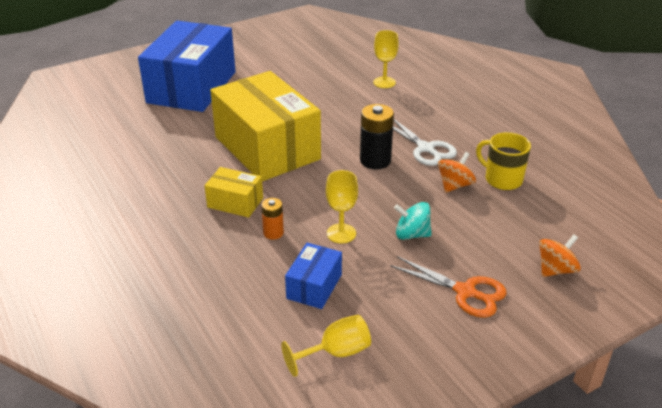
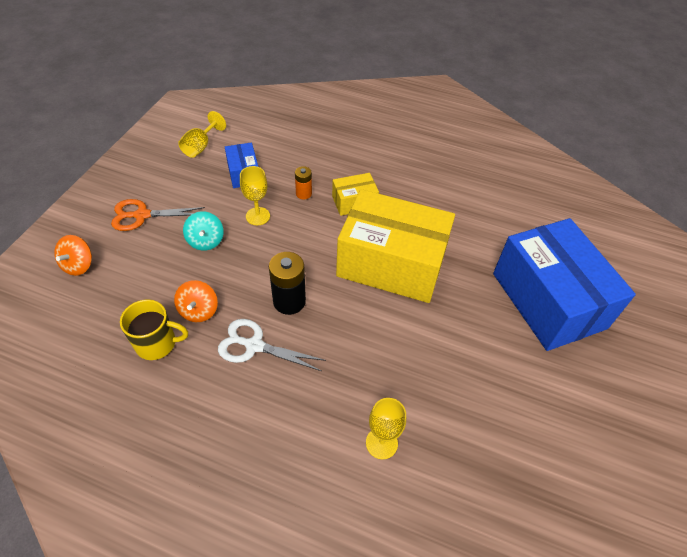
camera: 140 degrees right, 15 degrees up
(412, 234) = (206, 241): turquoise spinning top -> turquoise spinning top turned 105 degrees clockwise

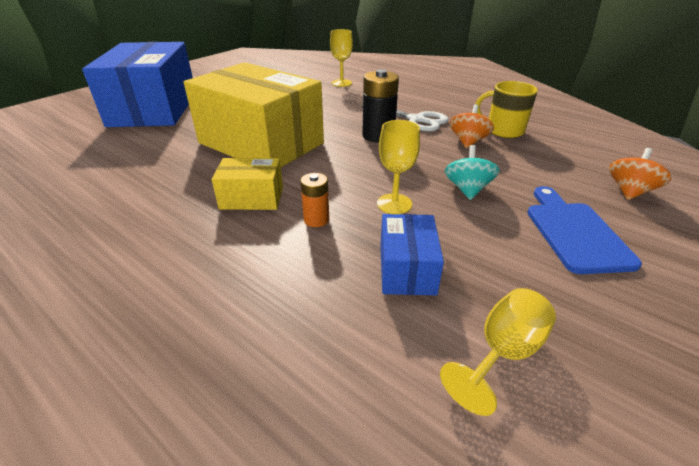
camera: 160 degrees left, 15 degrees down
(141, 215) = (574, 232): orange scissors -> blue cutting board

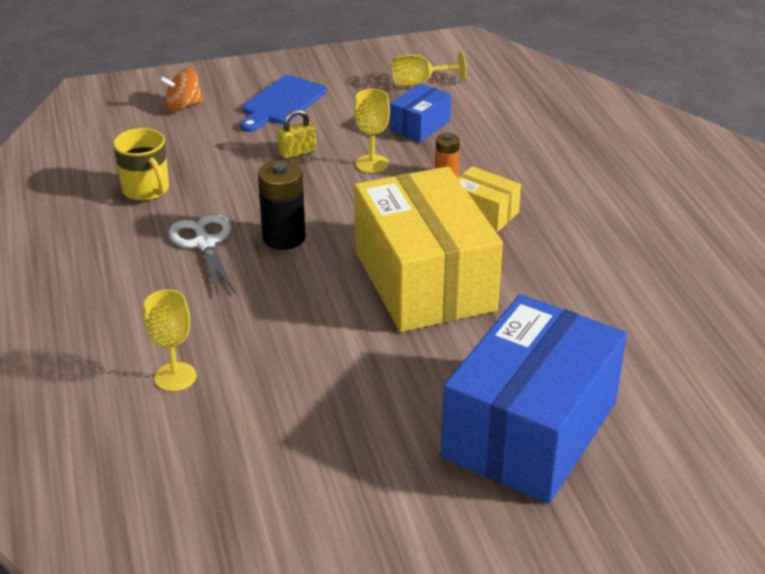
camera: 145 degrees left, 0 degrees up
(467, 189) = (297, 152): turquoise spinning top -> yellow padlock
(468, 142) = (208, 192): orange spinning top -> none

